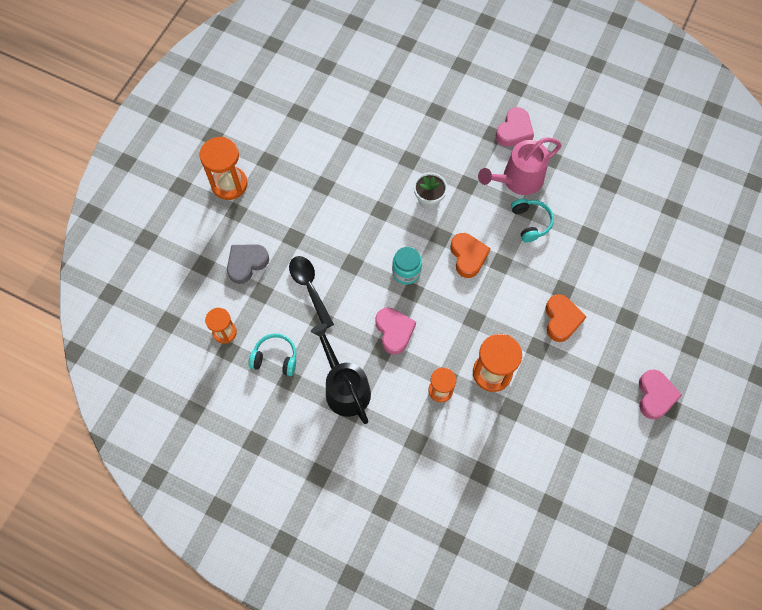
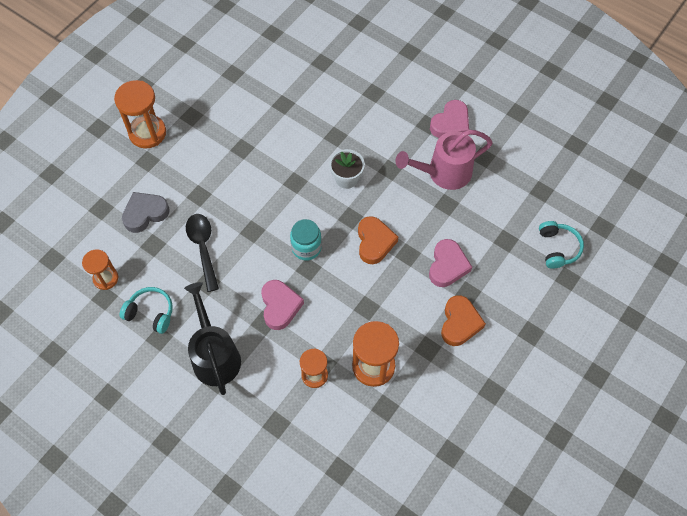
camera: 10 degrees right, 5 degrees down
(530, 222) = (448, 218): turquoise headphones -> turquoise headphones (558, 248)
(655, 395) = (545, 420): pink heart -> pink heart (447, 266)

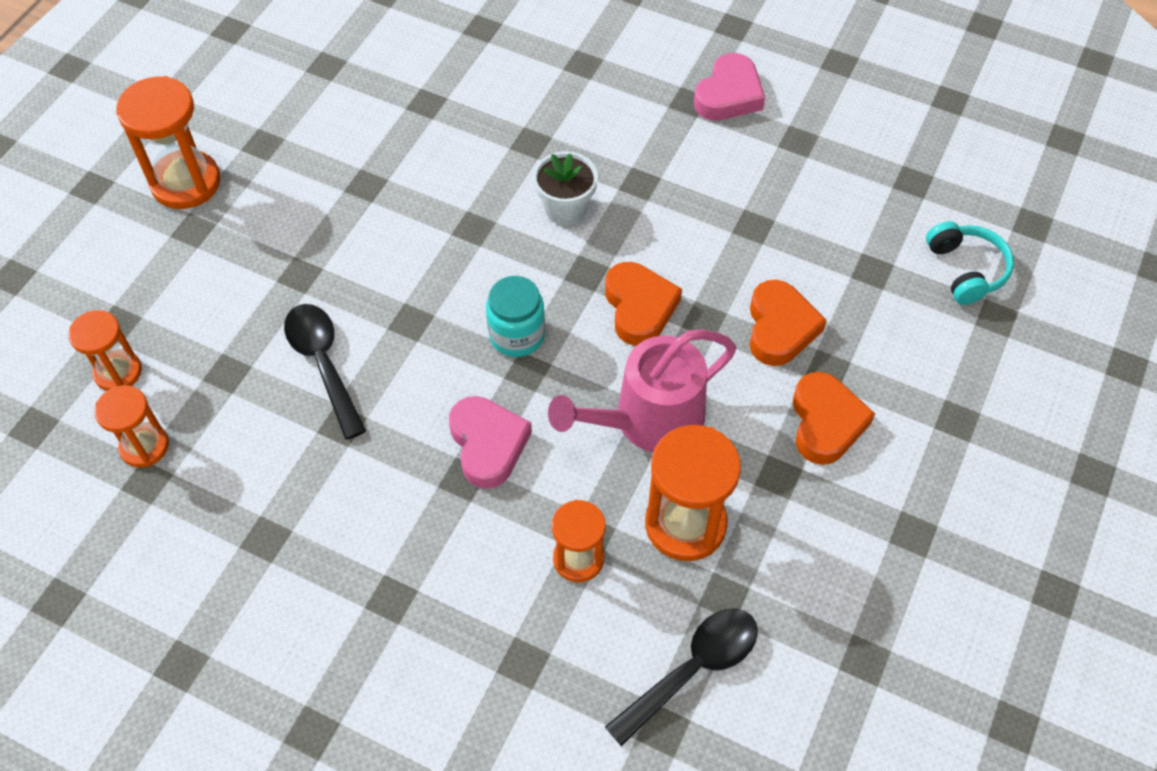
camera: 10 degrees left, 5 degrees down
(98, 236) = (118, 372): none -> orange hourglass
(145, 213) = (203, 320): grey heart -> none
(151, 313) = (242, 495): turquoise headphones -> none
(214, 355) = (380, 553): black watering can -> none
(360, 443) = (692, 669): none -> black spoon
(444, 173) = (736, 175): pink watering can -> pink watering can (648, 421)
(447, 266) = (780, 328): pink heart -> orange heart

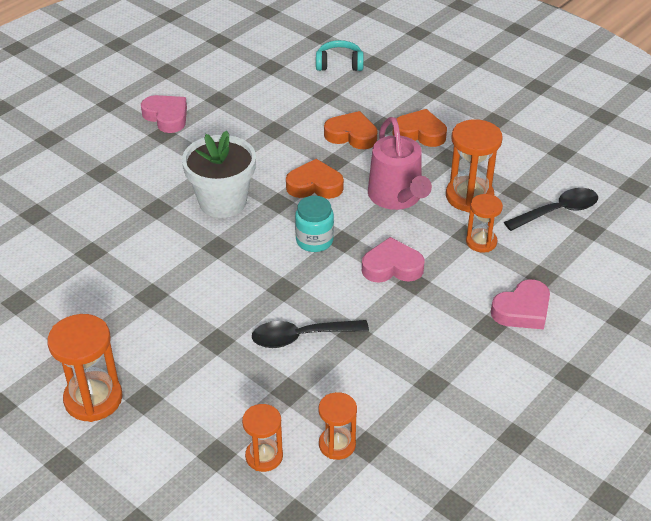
camera: 75 degrees left, 15 degrees down
(437, 641) = (522, 310): none -> pink heart
(565, 208) = (222, 202): white flower pot -> white flower pot, size x1.66
(692, 669) = (557, 211): black spoon -> black spoon turned 90 degrees clockwise

